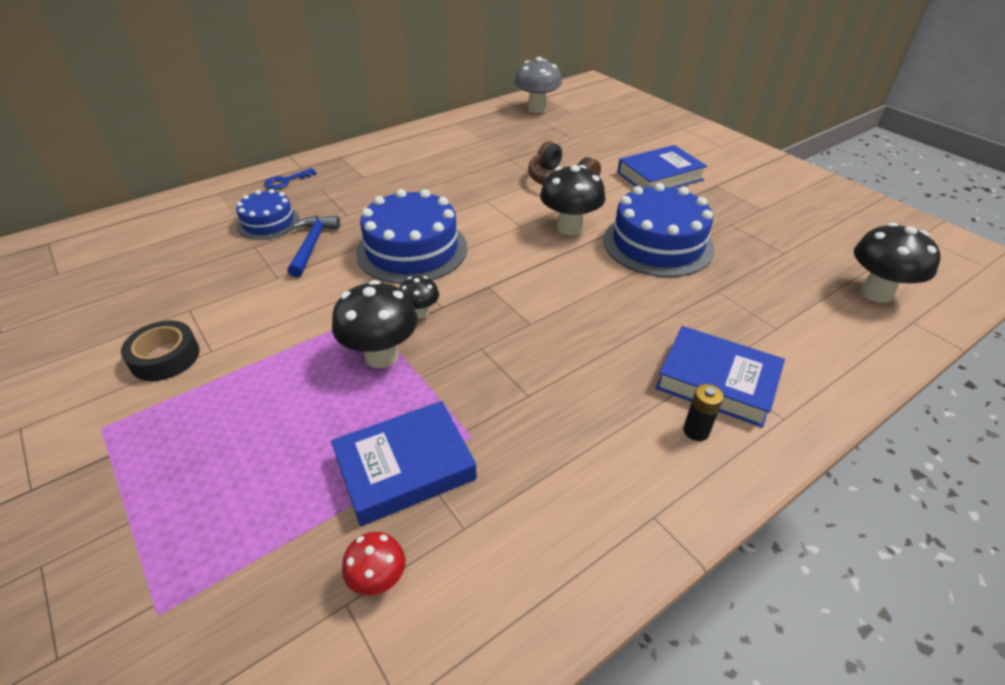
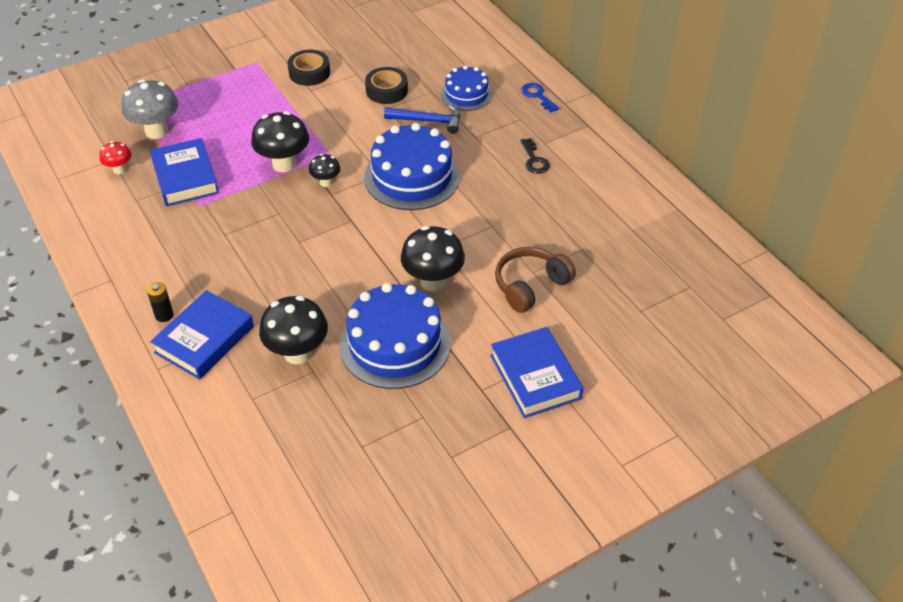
camera: 95 degrees right, 5 degrees up
(239, 280) = (386, 90): none -> black tape
(389, 181) = (534, 160): none -> black key
(537, 109) = (728, 285): grey mushroom -> grey mushroom (156, 131)
(876, 293) = (279, 500): black mushroom -> black mushroom (297, 353)

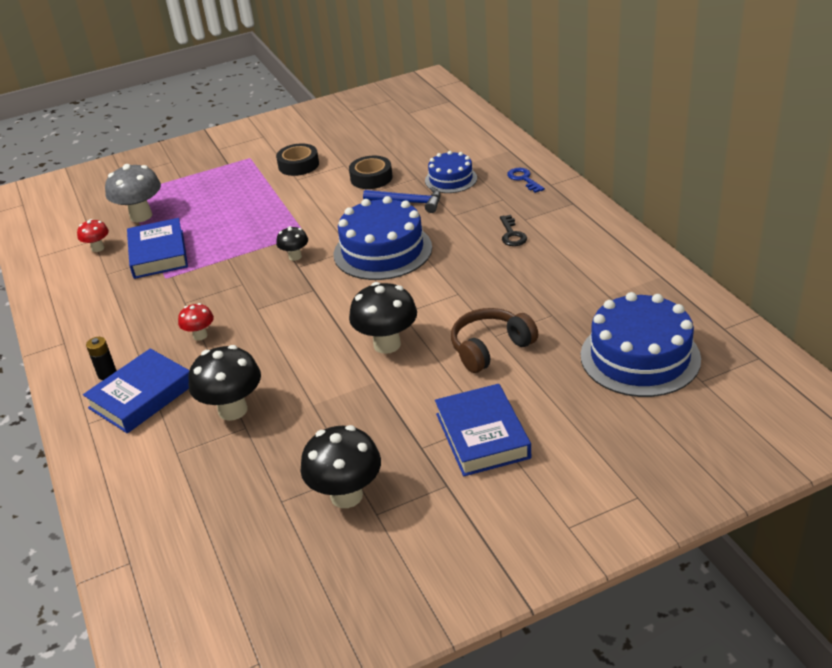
camera: 10 degrees right, 10 degrees down
(248, 272) = (200, 335): none -> red mushroom
(284, 164) = (257, 242): black mushroom -> black mushroom (346, 495)
(395, 344) = (336, 402): blue cake -> blue cake (640, 357)

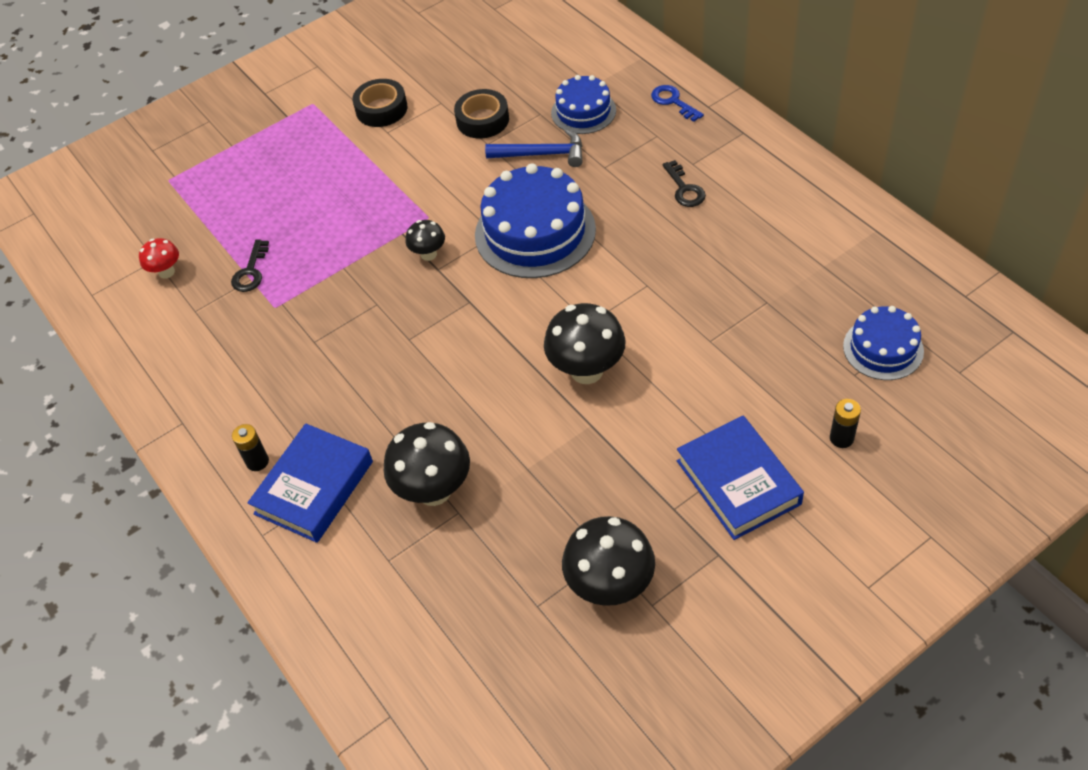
camera: 10 degrees left, 15 degrees up
(141, 216) = (204, 214): grey mushroom -> none
(158, 254) = (251, 271): blue book -> black key
(200, 335) = (353, 389): red mushroom -> none
(490, 348) = (710, 359): brown headphones -> none
(582, 415) = (841, 438): none -> black battery
(640, 357) = (883, 348): blue cake -> blue cake, size x0.58

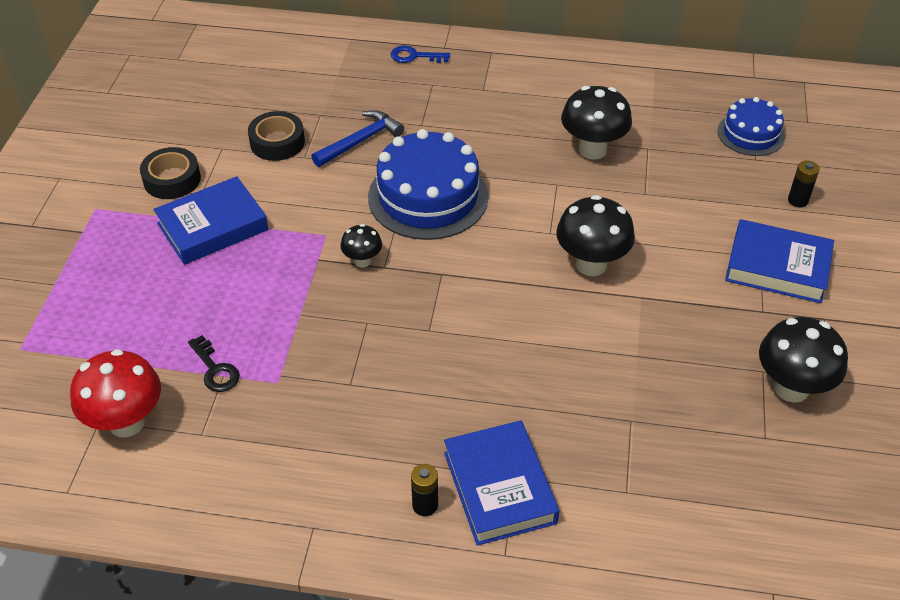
camera: 50 degrees left, 5 degrees down
(166, 272) = (127, 422): red mushroom -> red mushroom, size x1.84
(365, 163) = (213, 227): none -> blue book
(434, 490) = (594, 419): black mushroom -> black mushroom (592, 150)
(583, 111) = (354, 96): blue cake -> none
(684, 189) = (499, 108): black key -> none

